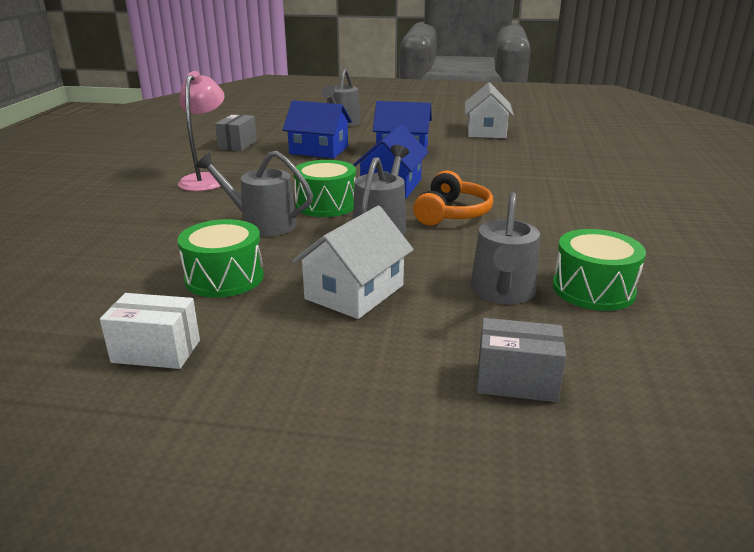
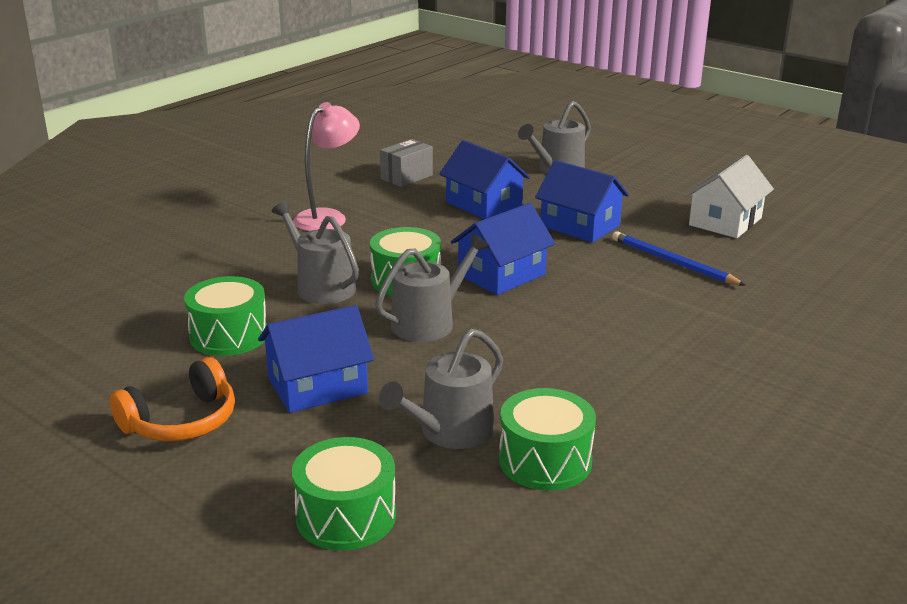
camera: 30 degrees right, 0 degrees up
(156, 351) = (113, 387): white box -> none
(354, 292) = (317, 386): white house -> blue house
(451, 213) = (521, 327): orange headphones -> orange headphones (181, 421)
(489, 157) = (672, 262): none -> blue pencil
(516, 381) = (346, 516): grey box -> green drum

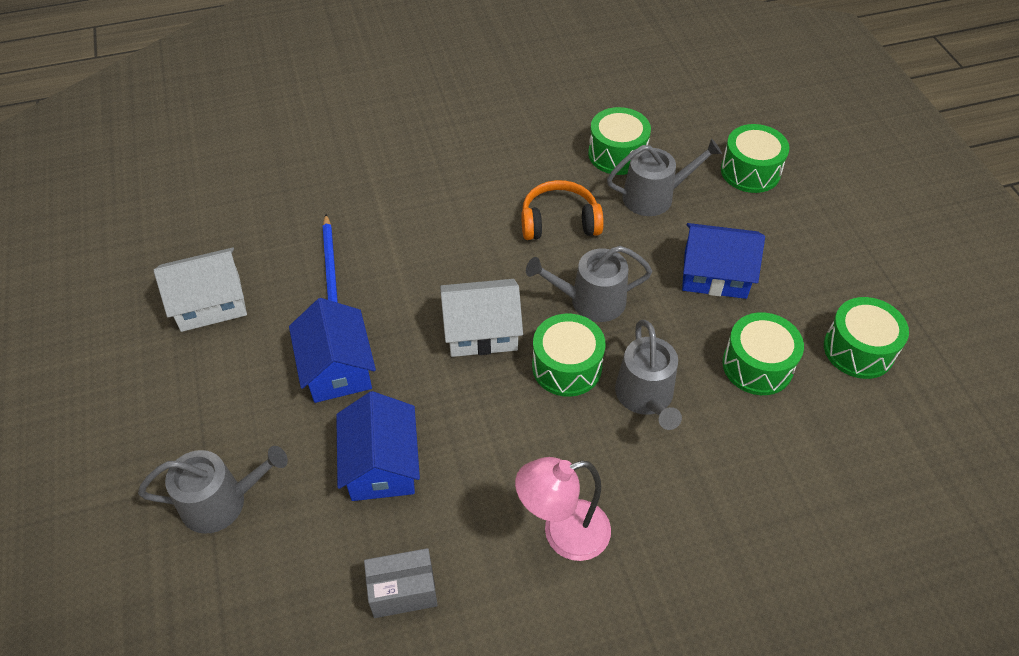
camera: 145 degrees left, 25 degrees up
(122, 381) = (858, 350): none -> green drum
(181, 421) = (823, 285): orange headphones -> orange headphones (559, 222)
(501, 275) = (481, 331): blue house -> white house

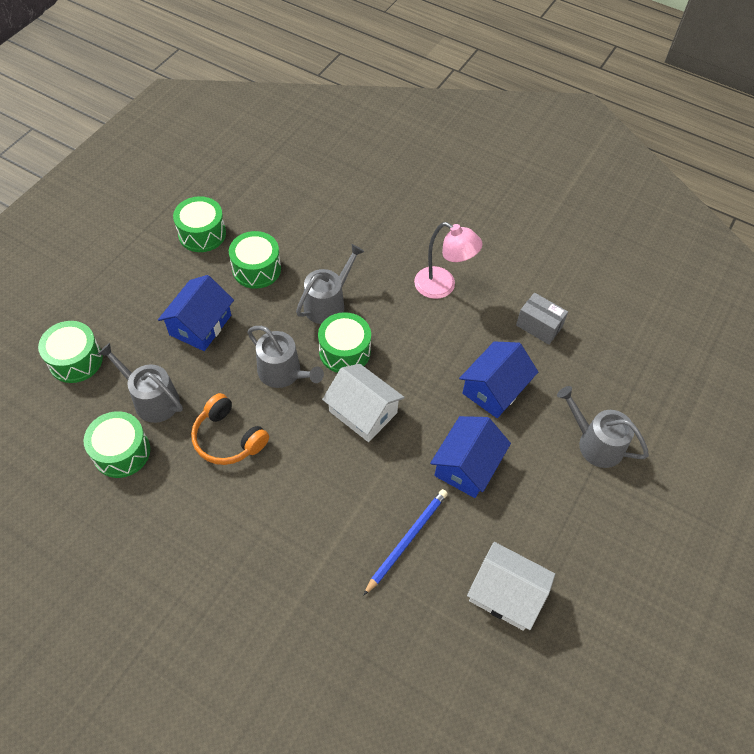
camera: 135 degrees left, 5 degrees up
(715, 274) = (200, 325): blue house -> blue house turned 60 degrees clockwise

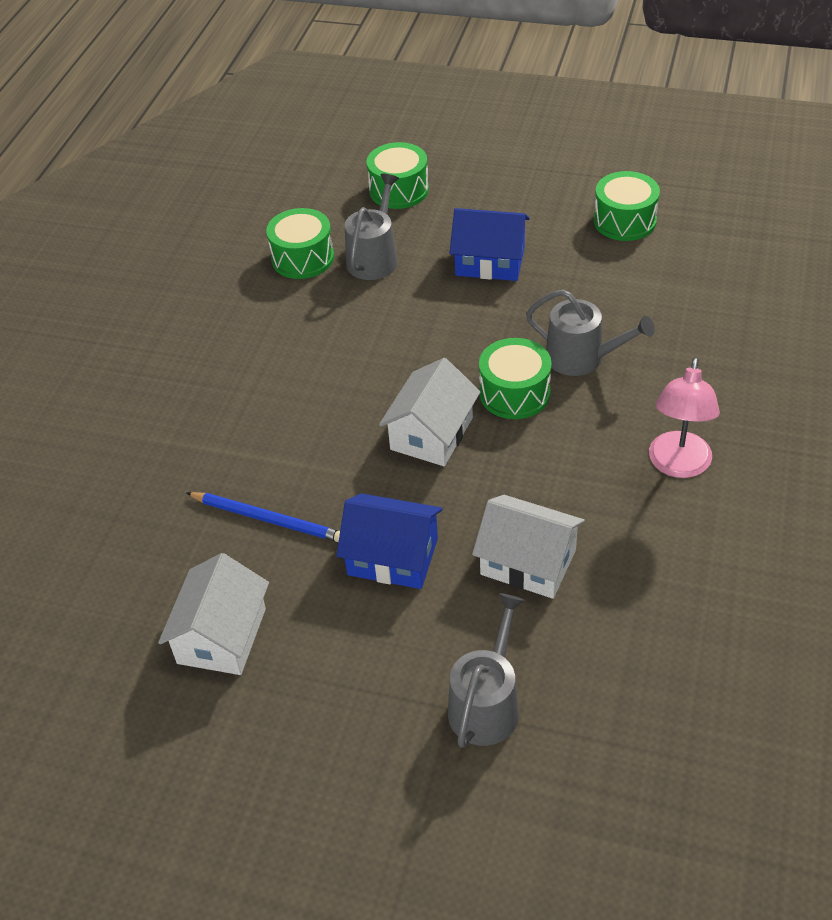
camera: 80 degrees right, 10 degrees down
(228, 438) = (349, 329): orange headphones -> none
(256, 269) = (598, 281): green drum -> none
(283, 373) = (456, 348): grey watering can -> none
(494, 389) = (528, 562): blue house -> white house
(539, 326) = (669, 594): grey box -> none

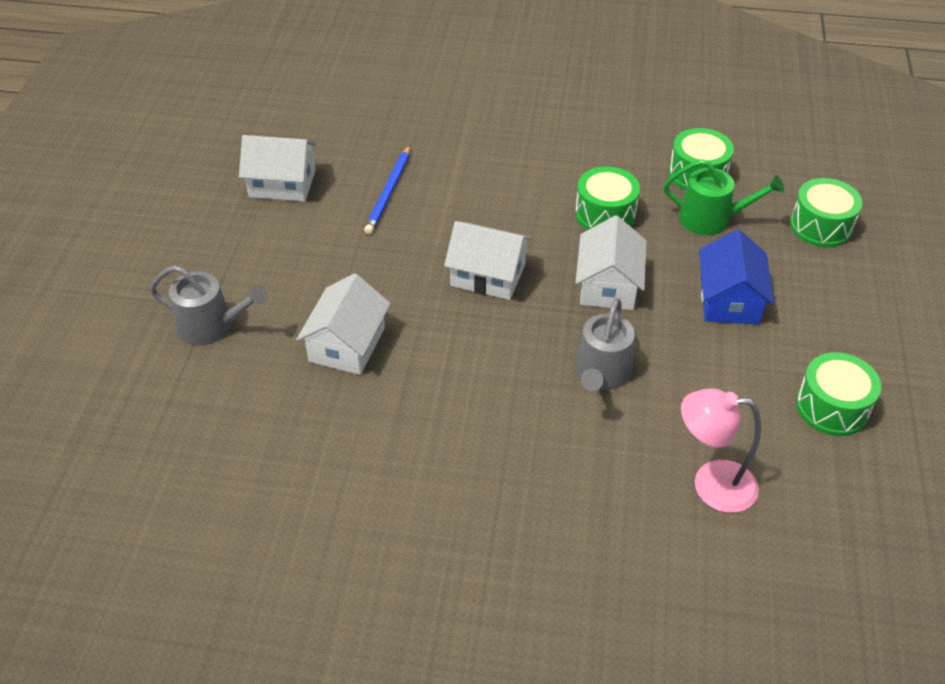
camera: 80 degrees right, 0 degrees up
(374, 258) = (711, 219): grey watering can -> green watering can
(393, 556) = (353, 263): blue house -> none
(459, 341) = (608, 285): none -> white house
(514, 393) = (545, 327): green drum -> green drum (605, 214)
(678, 465) = (464, 449): pink lamp -> pink lamp (711, 484)

